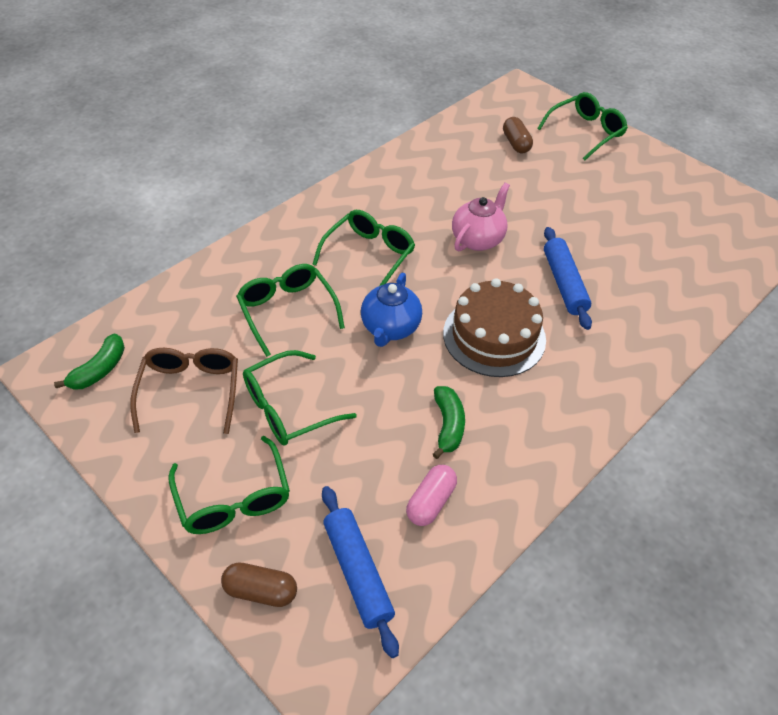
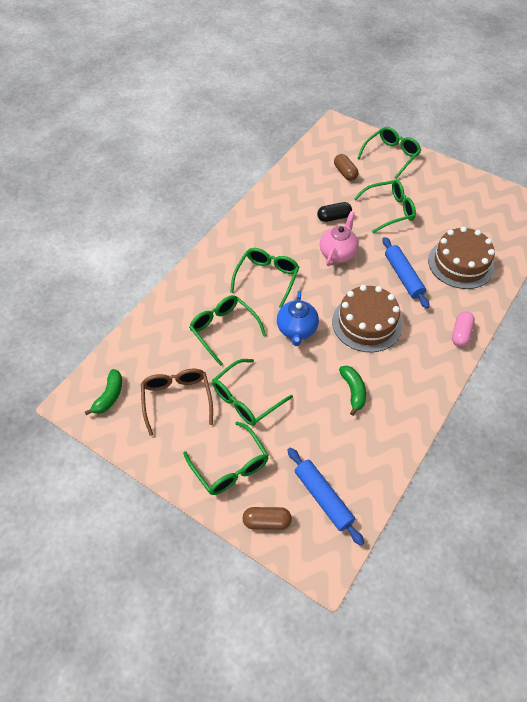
camera: 10 degrees left, 5 degrees up
(430, 502) = (356, 444): pink capsule -> pink capsule (460, 334)
(485, 194) = (334, 217): none -> black capsule
(566, 197) = (389, 210): none -> green glasses
(653, 280) = (460, 263): none -> brown cake

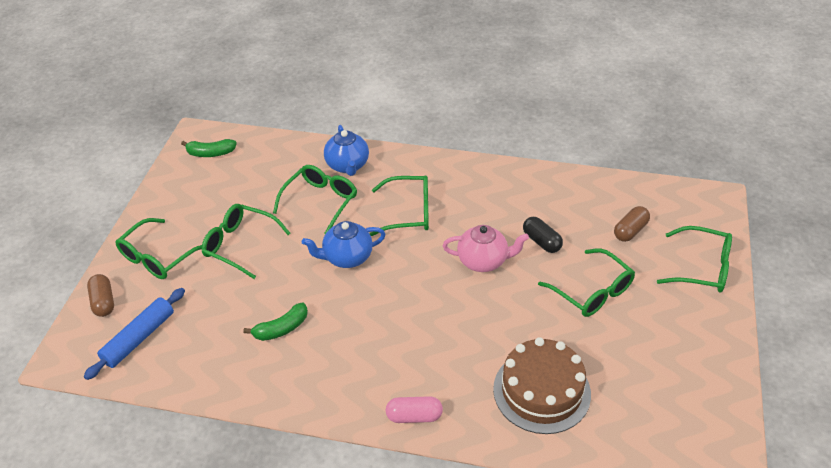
camera: 70 degrees right, 10 degrees down
(177, 399) = (222, 197): brown glasses -> none
(190, 300) = (347, 166): none -> blue teapot
(367, 323) = (386, 316): brown cake -> none
(403, 276) = (481, 334): blue rolling pin -> none

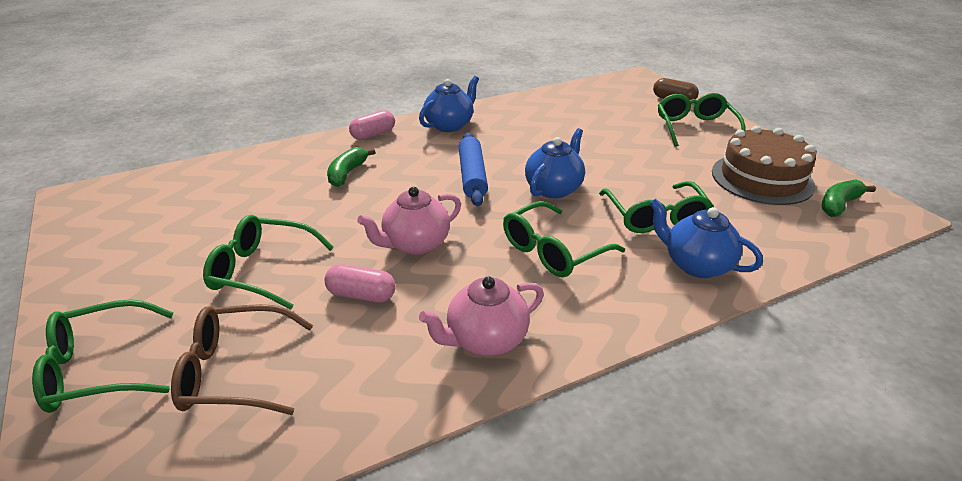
camera: 140 degrees right, 10 degrees down
(139, 338) = (615, 97): blue rolling pin -> blue rolling pin (472, 176)
(240, 245) = (656, 158): green glasses -> none
(281, 328) = (533, 133): green banana -> green banana (347, 173)
(333, 387) = (450, 125): none -> blue teapot
(498, 185) = (485, 340): none -> pink teapot
(541, 241) = (361, 295): black capsule -> pink capsule
(541, 391) = (276, 180): brown cake -> brown cake (762, 178)
(630, 231) = (234, 372): brown capsule -> brown glasses

